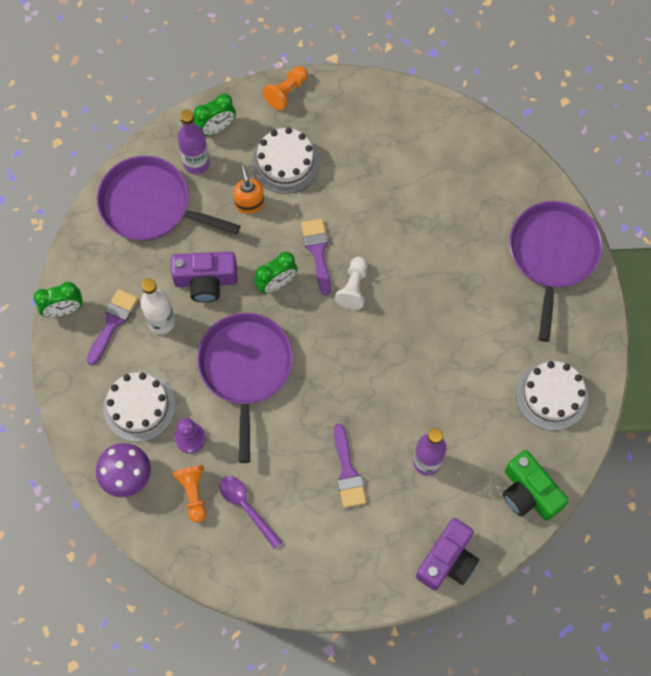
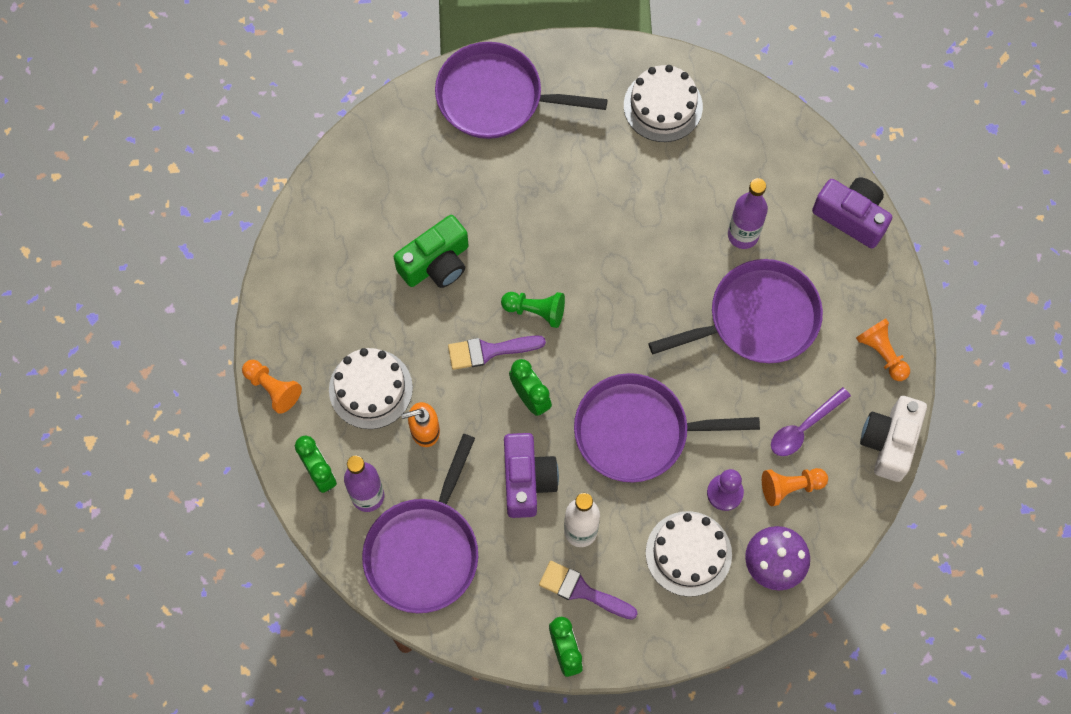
camera: 90 degrees left, 0 degrees up
(231, 581) = (889, 442): none -> white camera
(314, 580) = (882, 353): none -> orange pawn
(347, 472) = (758, 318): purple brush -> purple pan
(353, 287) = (536, 311): white pawn -> green pawn
(529, 493) = (773, 133): green camera -> green camera (436, 263)

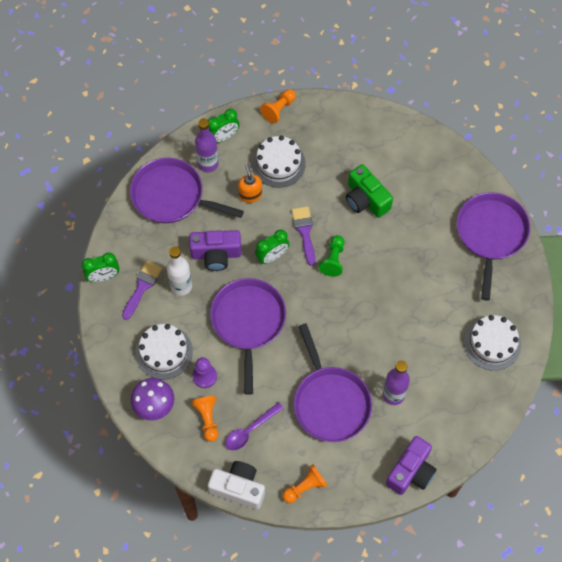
camera: 90 degrees right, 5 degrees down
(804, 427) = (250, 430): purple spoon -> purple spoon turned 90 degrees counterclockwise

